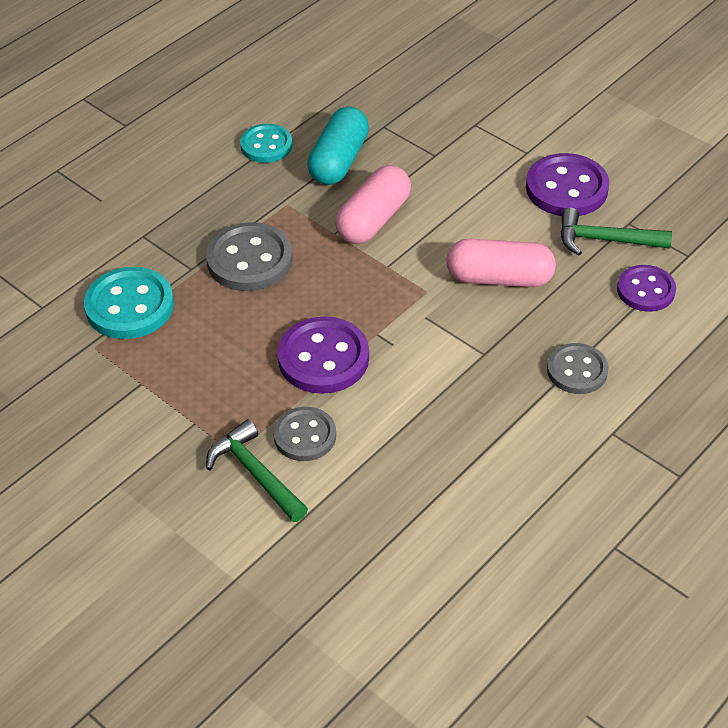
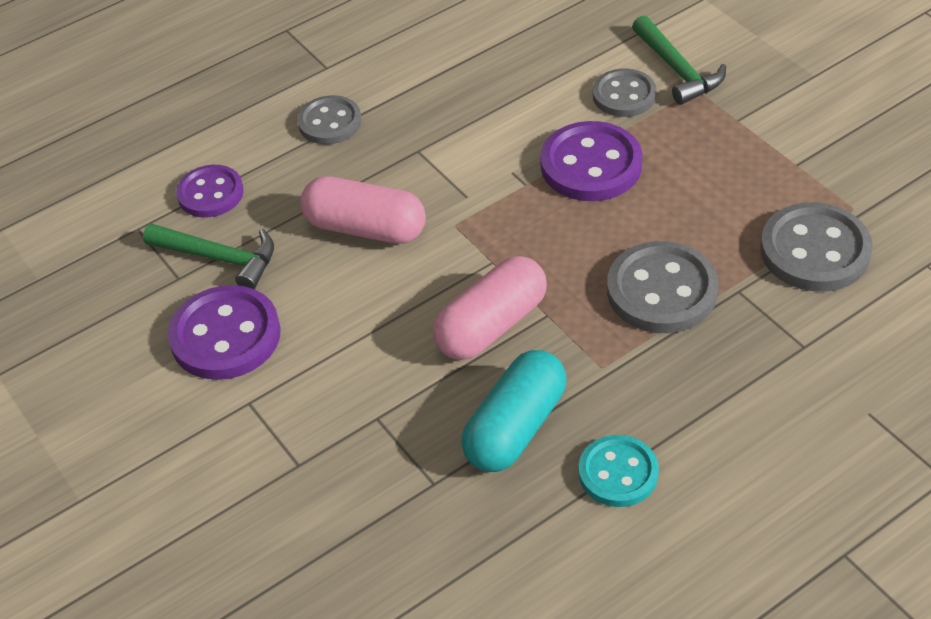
camera: 165 degrees left, 0 degrees up
(129, 306) = (815, 251): turquoise button -> grey button

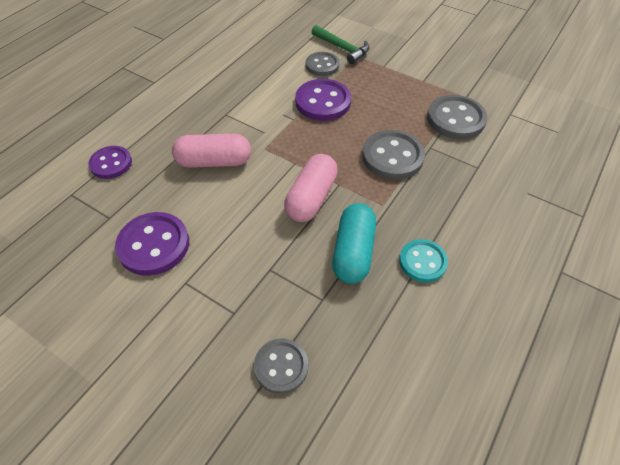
camera: 25 degrees left, 5 degrees up
(219, 258) = (131, 199): green hammer -> none
(330, 122) = (168, 110): grey button -> grey button (281, 366)

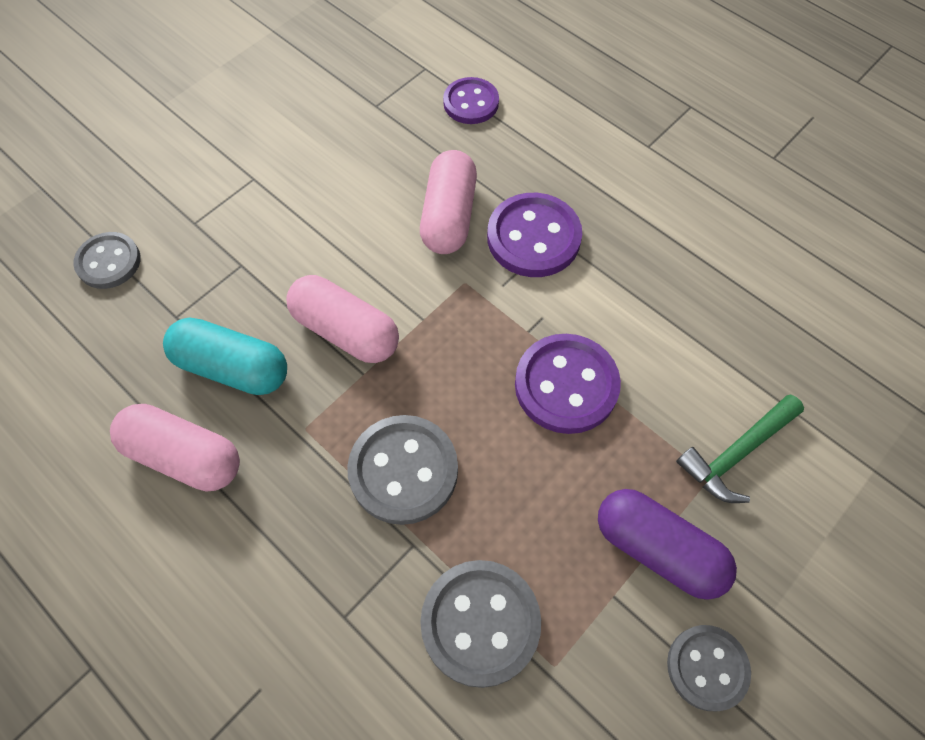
camera: 100 degrees right, 10 degrees up
(154, 245) = (318, 149): purple button -> purple button (533, 237)
(322, 65) = (679, 404): grey button -> grey button (707, 667)
(396, 69) = (658, 549): none -> purple capsule
(422, 262) = (184, 456): turquoise button -> pink capsule

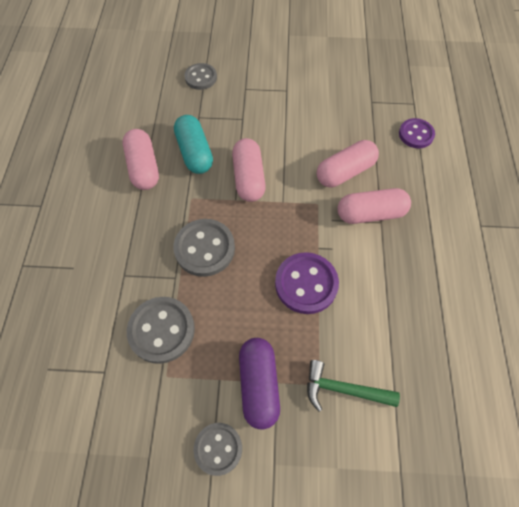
camera: 50 degrees right, 0 degrees up
(533, 237) = (370, 213): purple button -> pink capsule

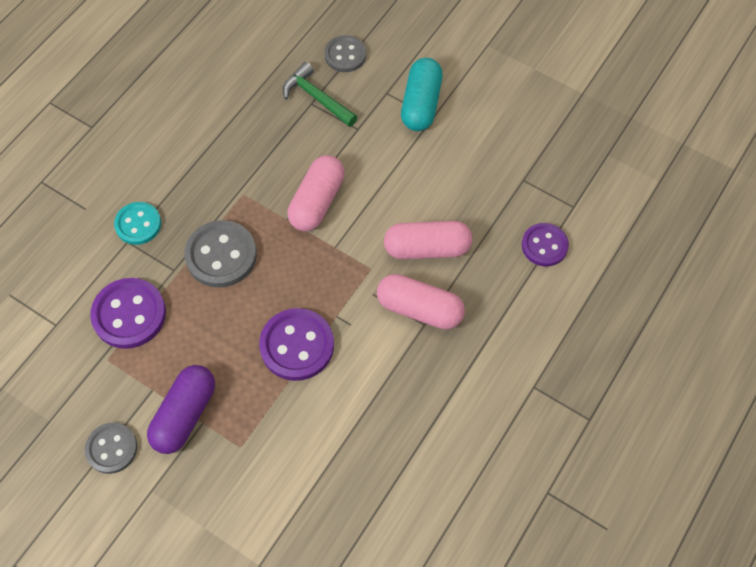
camera: 30 degrees right, 0 degrees up
(124, 258) = (138, 224): none -> turquoise button
(143, 167) = (216, 135): pink capsule -> none
(161, 330) = (129, 314): grey button -> purple button
(194, 153) = (279, 144): turquoise capsule -> turquoise capsule (421, 104)
(343, 389) = (260, 464): green hammer -> green hammer (317, 98)

